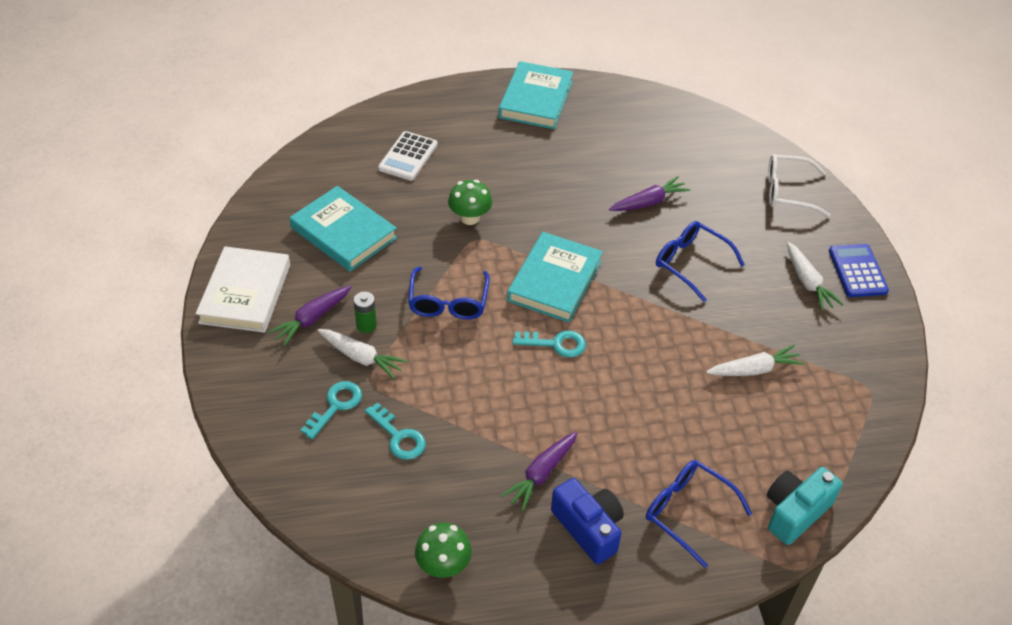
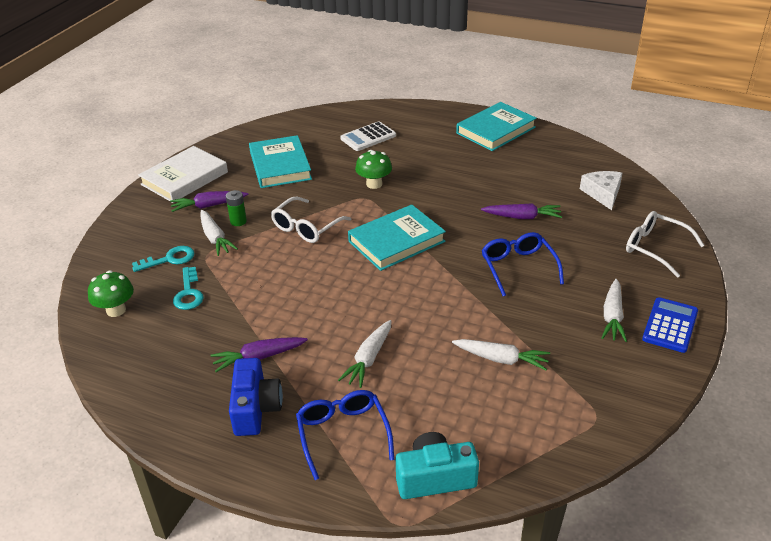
camera: 35 degrees right, 10 degrees down
(443, 565) = (132, 384): green mushroom -> green mushroom (116, 310)
(448, 302) = (306, 227): blue glasses -> white glasses
(556, 344) = (356, 280): turquoise key -> none
(643, 425) = (369, 359): none -> white carrot
(698, 145) = (603, 193): none -> white cheese

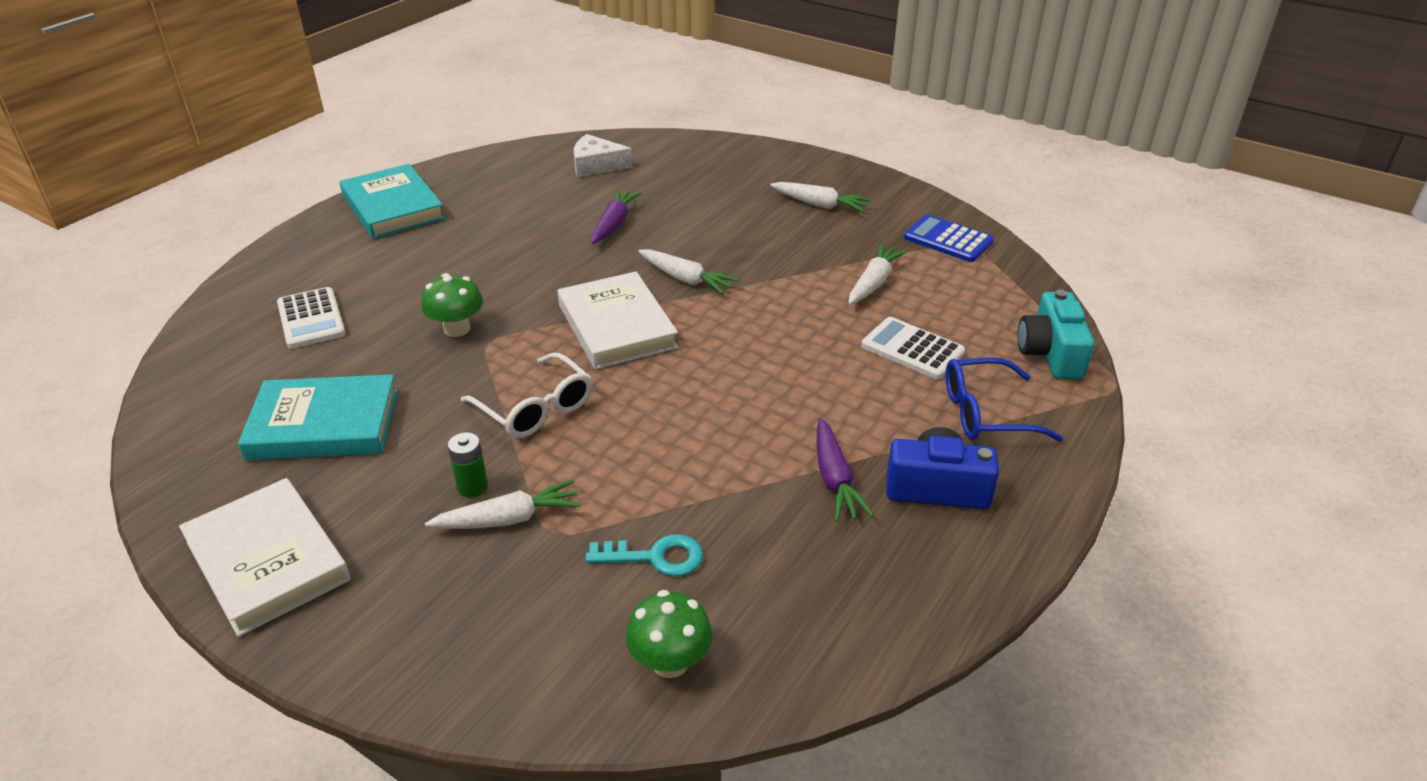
camera: 80 degrees left, 0 degrees up
(169, 259) = (544, 584): turquoise key -> none
(209, 206) = (396, 525): purple carrot -> none
(369, 359) = (856, 378): white carrot -> white carrot (685, 279)
(396, 241) = (616, 326): turquoise book -> white book
(414, 388) = (912, 349): none -> white calculator
(518, 267) = (714, 244): blue glasses -> none
(655, 248) = (715, 158): white glasses -> none
(670, 325) = (841, 178): blue calculator -> blue calculator (948, 239)

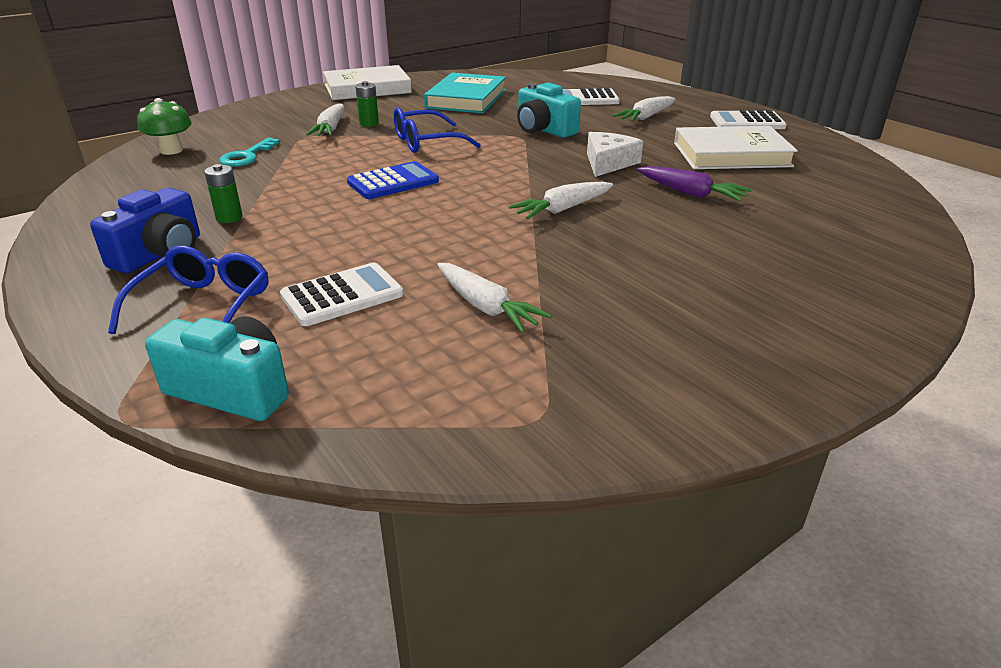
camera: 110 degrees right, 5 degrees down
(393, 207) = (747, 122): turquoise book -> white calculator
(457, 329) = (544, 130): green mushroom -> turquoise camera
(535, 408) = (426, 142): white glasses -> blue glasses
(596, 165) = (836, 200): white cheese -> white cheese (608, 163)
(616, 326) = (505, 174): white book -> white book (731, 154)
(819, 205) = (706, 318): white carrot -> white carrot (646, 117)
(835, 479) = (229, 217): purple carrot -> green battery
(948, 239) = (559, 402): blue calculator -> blue calculator (393, 182)

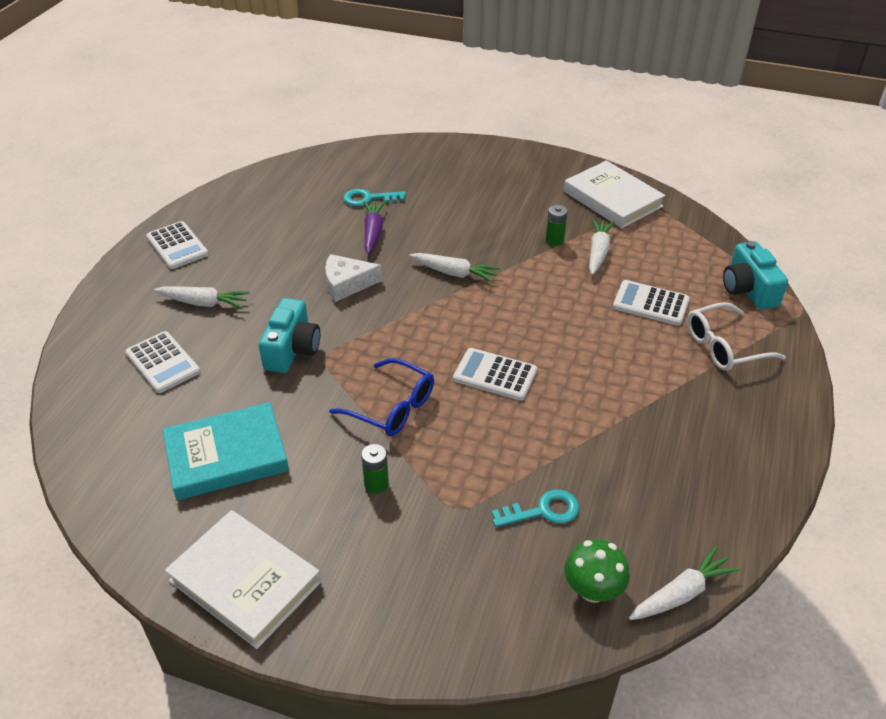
camera: 125 degrees left, 10 degrees up
(160, 254) = (716, 413): blue camera -> none
(203, 306) = (724, 346): blue glasses -> white glasses
(229, 217) = (642, 421): green battery -> green battery (554, 240)
(330, 129) = (418, 504): white carrot -> white carrot (681, 593)
(393, 182) = (495, 375): blue calculator -> white calculator
(731, 154) = (275, 234): white book -> white book (612, 199)
(770, 208) = (368, 198): none -> turquoise key

